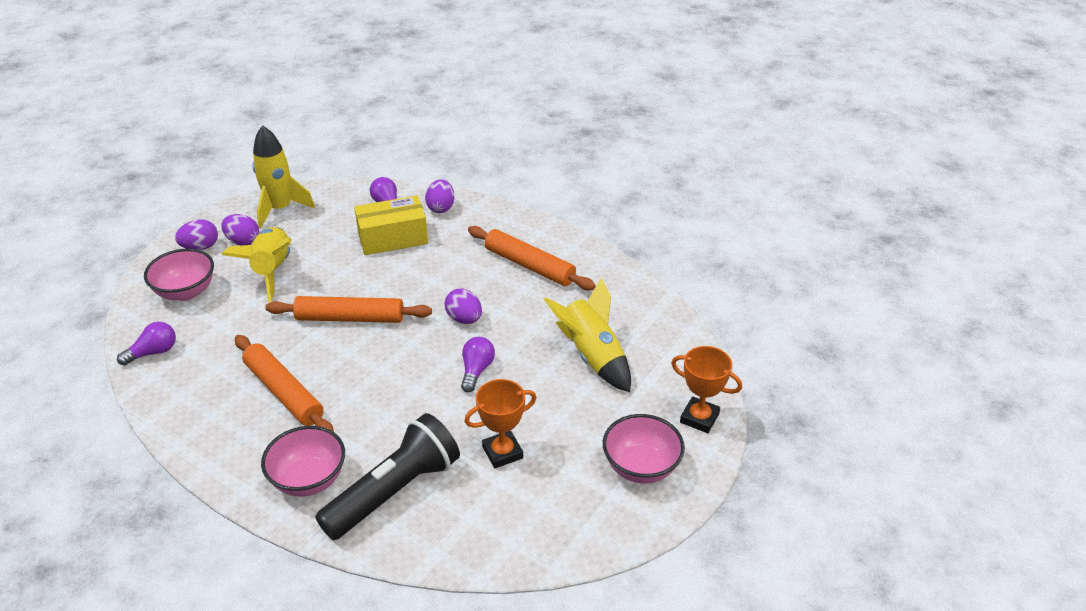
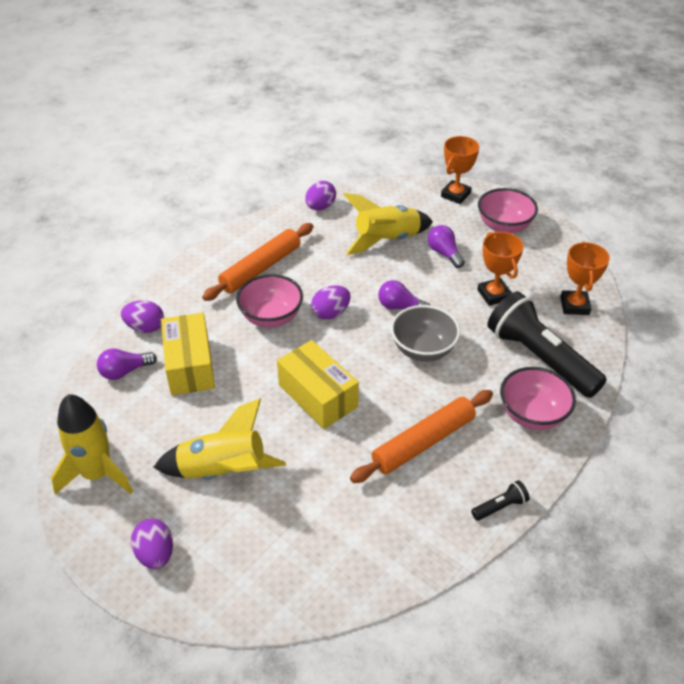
camera: 85 degrees left, 5 degrees up
(153, 352) = (354, 573): purple light bulb -> purple light bulb (444, 253)
(186, 292) = (246, 556): pink bowl -> pink bowl (271, 317)
(196, 448) = (500, 507): none -> black flashlight
(243, 241) = (156, 507): purple egg -> purple egg (320, 207)
(350, 318) = (318, 396): orange rolling pin -> yellow box
(410, 390) = (423, 349): none -> grey bowl
(487, 534) = (574, 306): none -> orange trophy

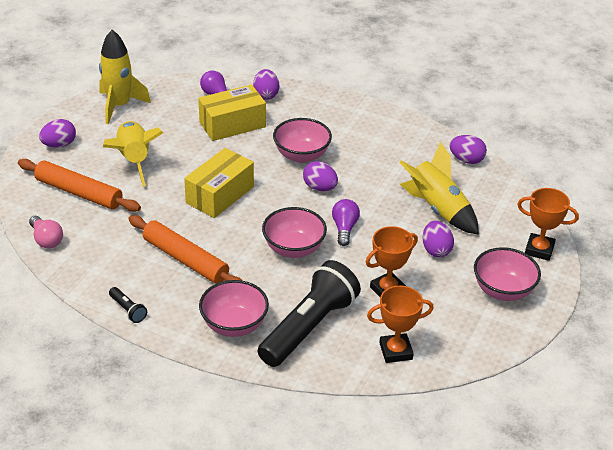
camera: 75 degrees right, 5 degrees down
(261, 268) = (361, 139): orange rolling pin -> orange rolling pin (79, 193)
(357, 584) = (46, 240): none -> pink light bulb
(423, 349) = (293, 249): grey bowl -> pink bowl
(444, 253) = (436, 250): purple light bulb -> purple egg

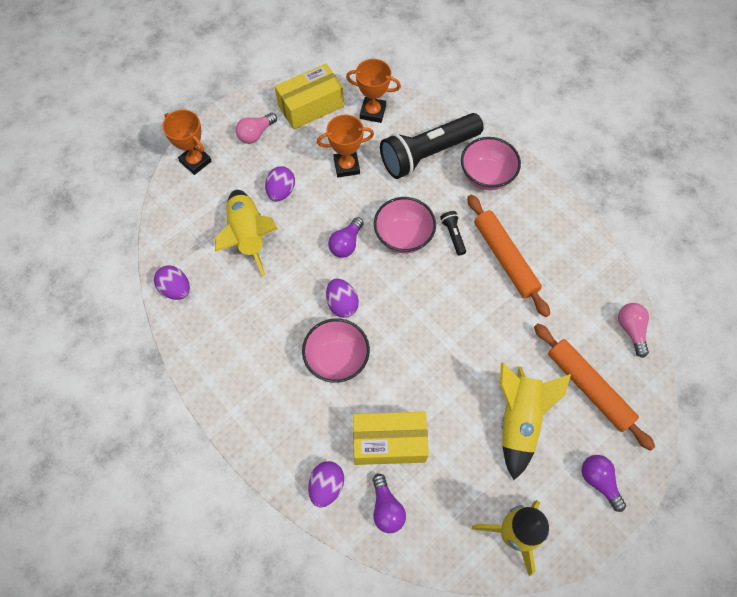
camera: 155 degrees left, 25 degrees up
(59, 145) = (599, 481): purple egg -> purple light bulb
(128, 310) = (570, 220): black flashlight -> black flashlight (453, 235)
(220, 195) = (444, 331): yellow box -> yellow box (311, 106)
(503, 291) = (256, 134): pink bowl -> pink light bulb

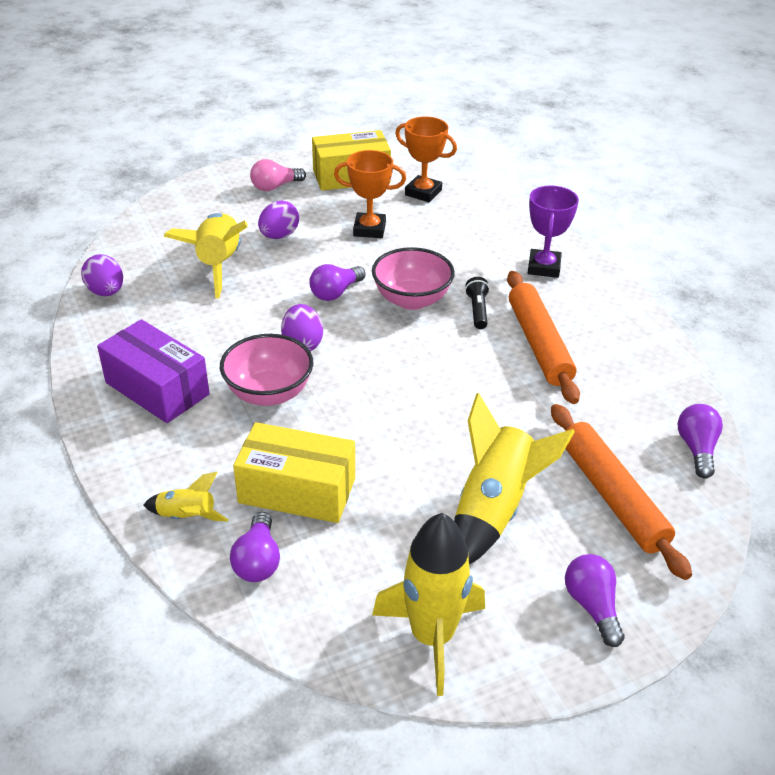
camera: 15 degrees right, 25 degrees down
(195, 161) = (193, 196): orange trophy -> none
(257, 377) = (157, 388): none -> purple box
(326, 486) = (187, 517): purple egg -> yellow rocket
(428, 154) = (476, 236): black flashlight -> none
(486, 176) = (544, 267): pink bowl -> purple trophy
(631, 330) = (696, 449): pink light bulb -> purple light bulb

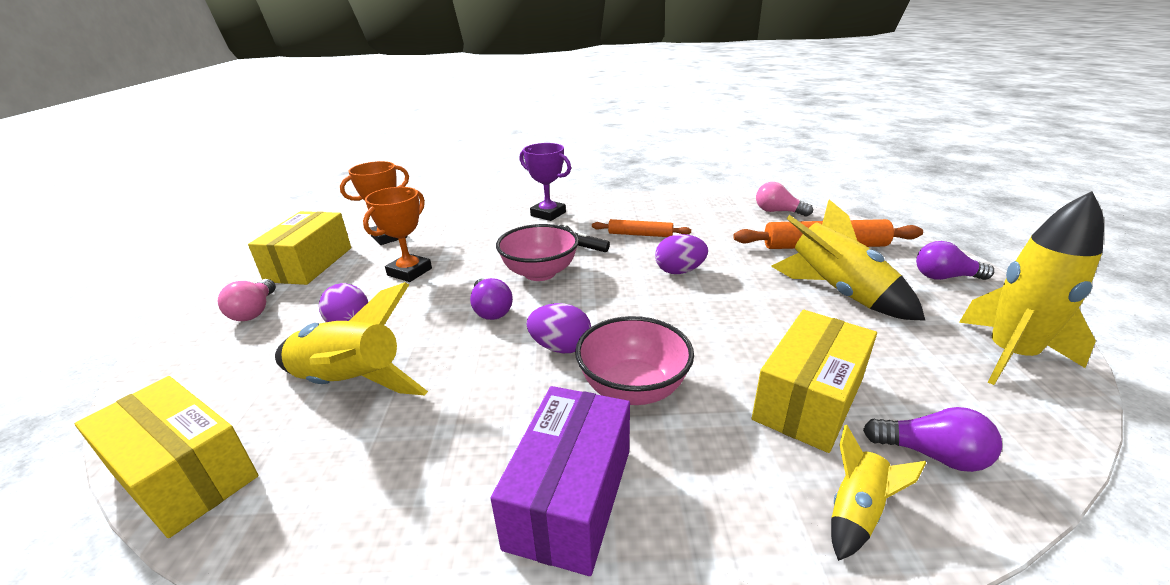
camera: 65 degrees left, 10 degrees down
(106, 292) = (279, 524): purple egg -> purple egg (679, 271)
(126, 245) = (184, 474): none -> yellow box
(157, 388) = (570, 497): purple box -> purple box turned 45 degrees counterclockwise
(539, 344) = (640, 234): orange rolling pin -> orange rolling pin, size x0.58
(696, 449) = (777, 211): purple light bulb -> pink light bulb

